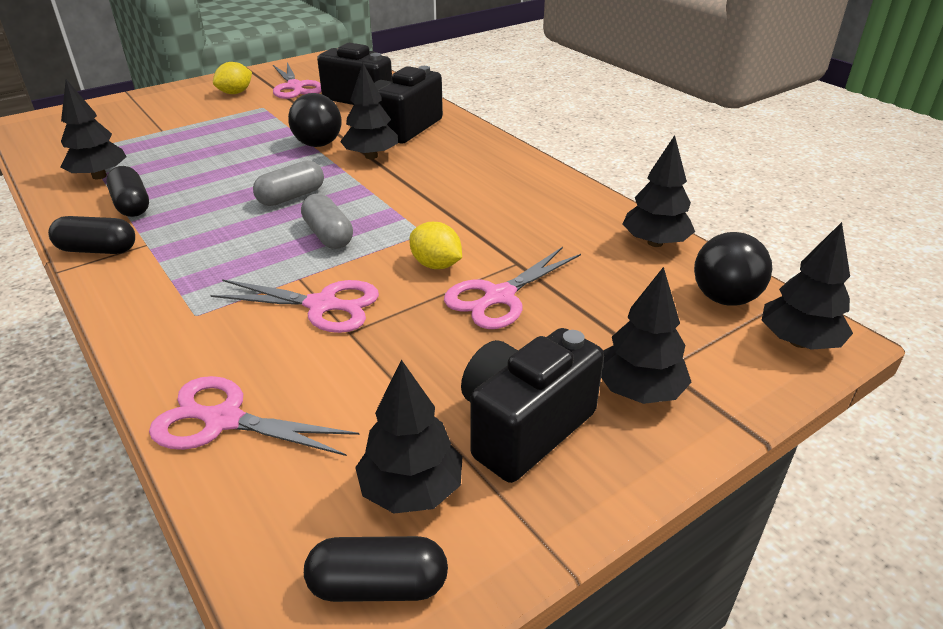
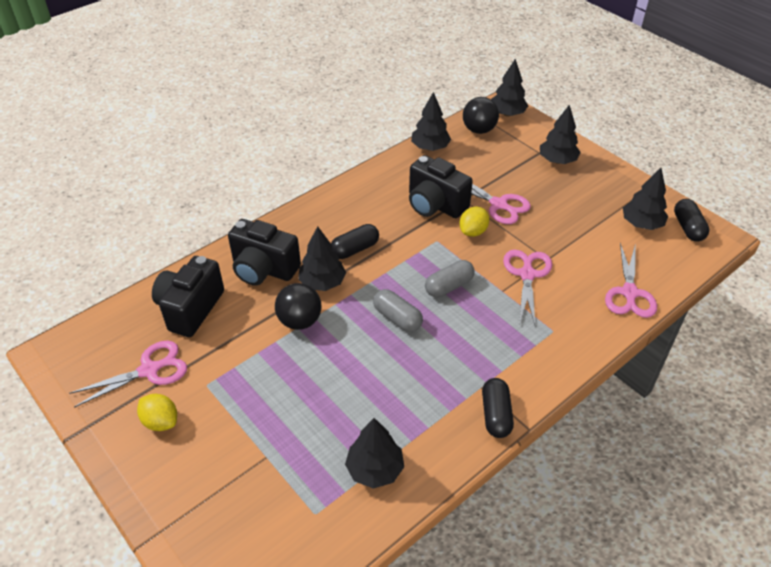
camera: 95 degrees left, 10 degrees up
(132, 205) = (425, 420): black capsule -> black capsule (355, 249)
(523, 427) = (593, 194): black camera -> black camera (435, 205)

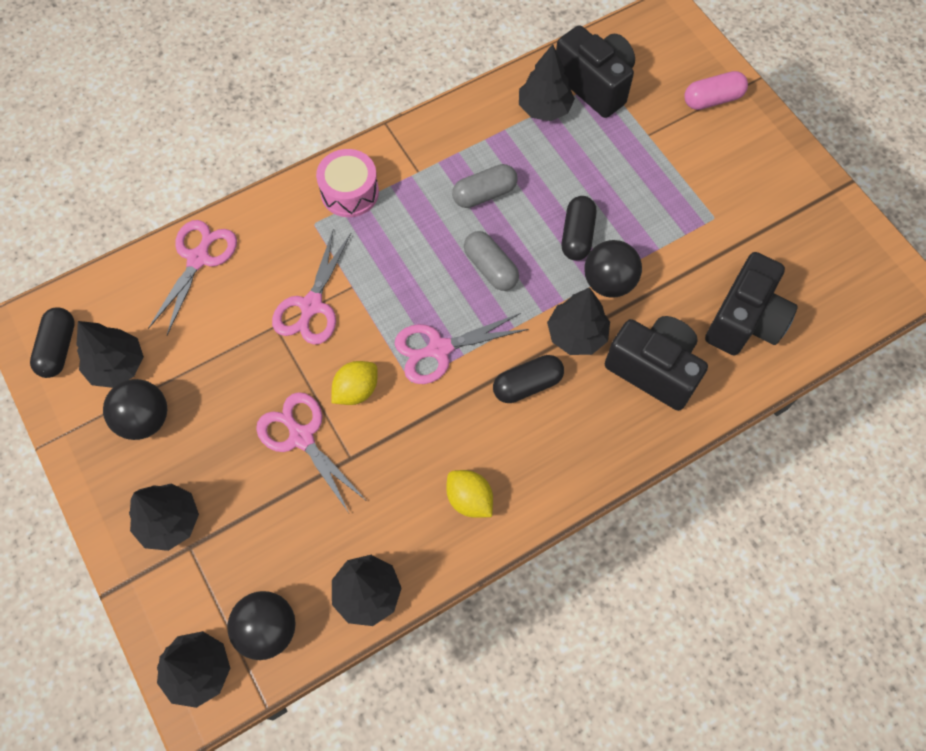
camera: 170 degrees left, 20 degrees up
(149, 370) = (781, 244): pink scissors -> pink scissors (439, 349)
(161, 421) = (758, 184): yellow lemon -> yellow lemon (469, 499)
(195, 509) = (712, 99): none -> pink capsule
(435, 205) = (395, 452): black camera -> black camera (595, 85)
(449, 286) = (416, 304): grey capsule -> grey capsule (484, 194)
(496, 414) = (413, 141): black capsule -> black capsule (577, 235)
(534, 360) = (349, 192): none -> pink drum
(603, 200) = (145, 419): none -> black ball

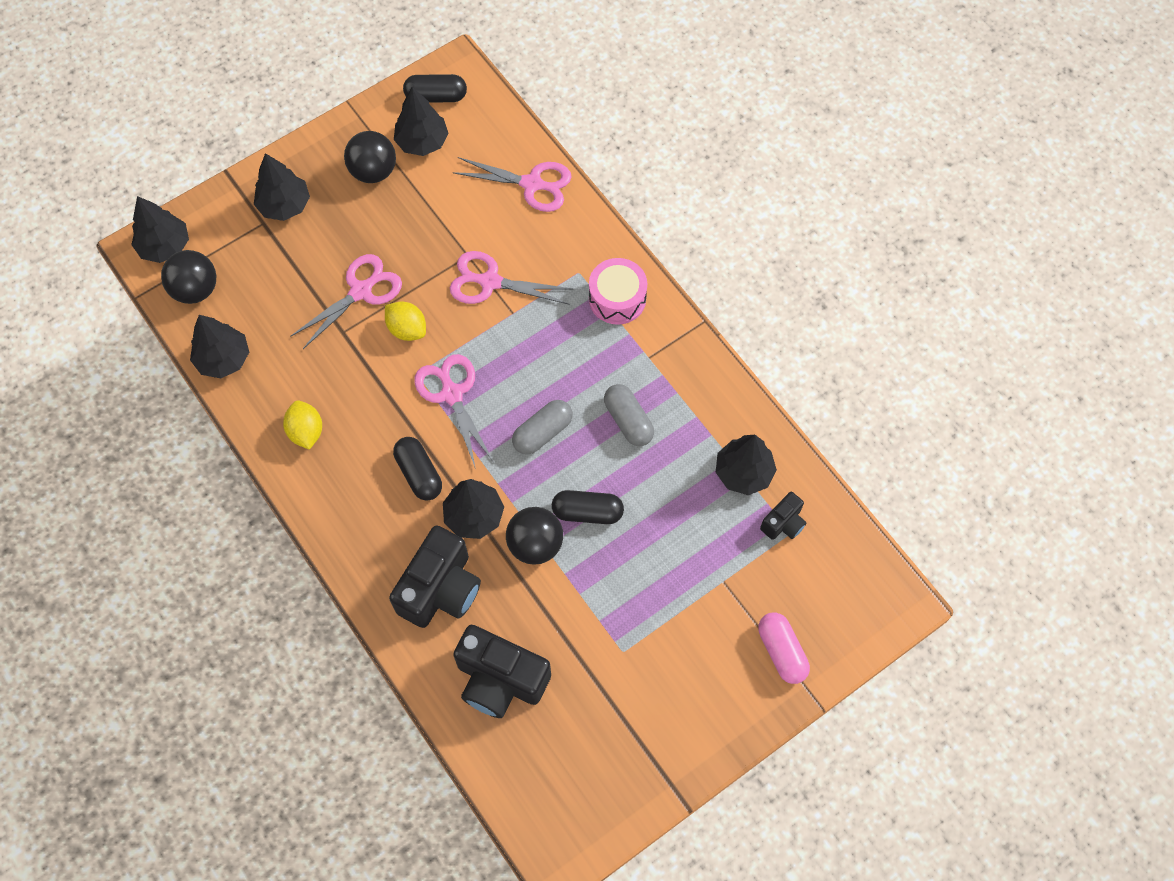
camera: 85 degrees right, 0 degrees up
(469, 499) = (306, 431): yellow lemon -> yellow lemon turned 60 degrees counterclockwise
(595, 85) = (783, 523): black camera -> black camera, size x0.51

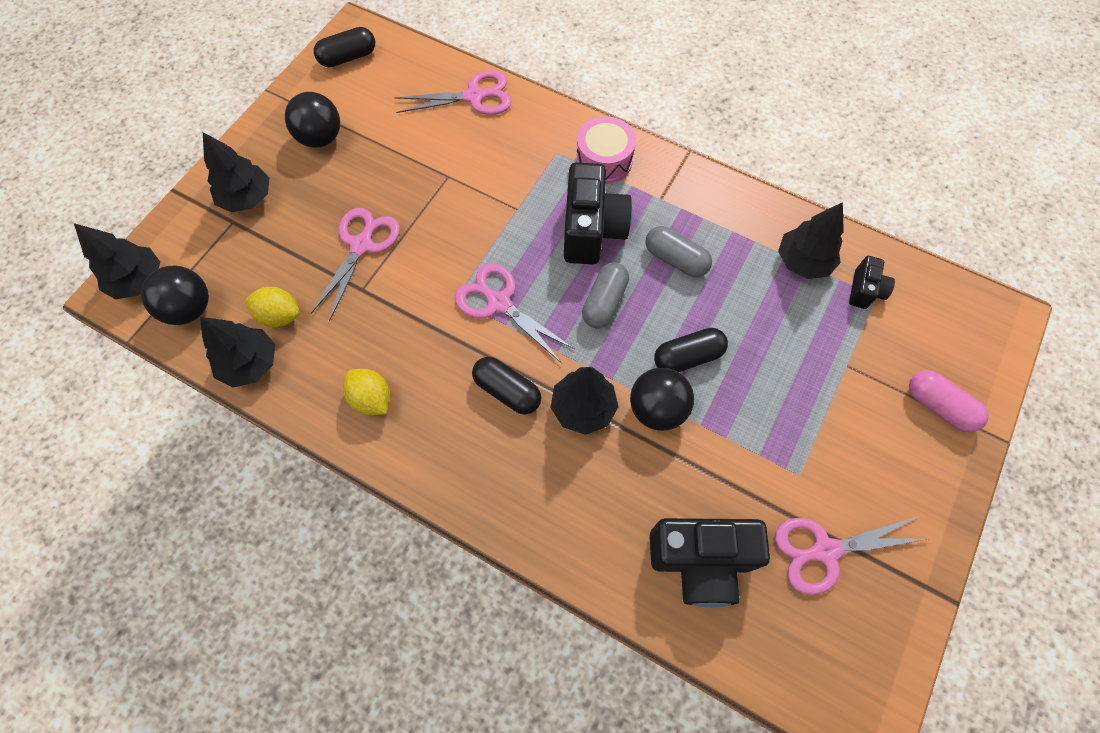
camera: 25 degrees left, 0 degrees up
(407, 329) = (424, 262): yellow lemon -> yellow lemon (280, 316)
(422, 142) = (354, 98): black tree -> none
(440, 589) = (590, 496): black camera -> black camera (592, 230)
(490, 282) = (481, 190): pink scissors -> pink scissors (825, 551)

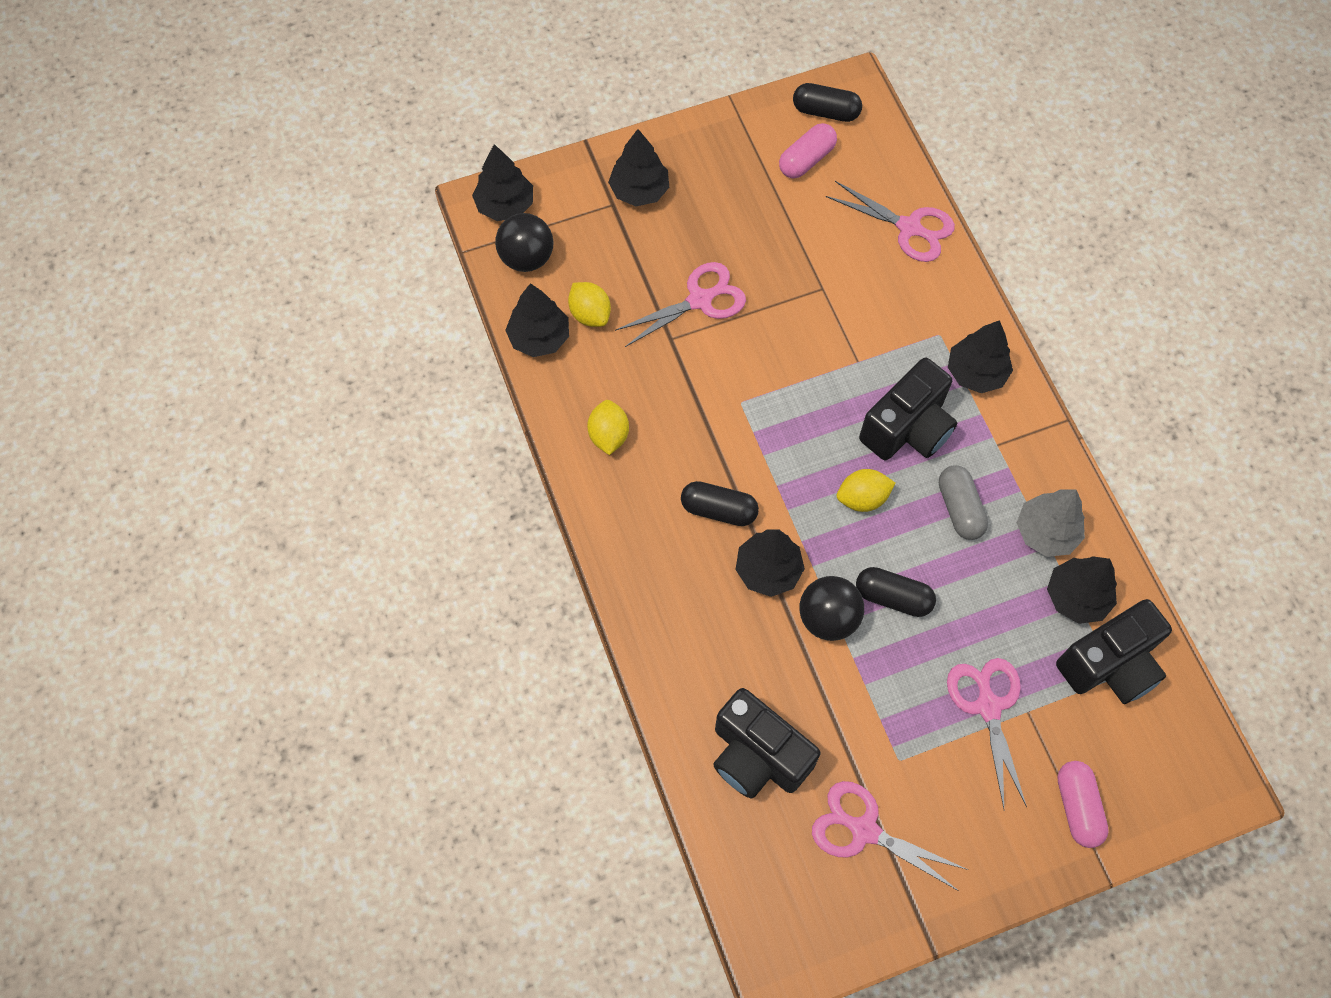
camera: 40 degrees right, 0 degrees up
(321, 138) = (741, 176): black ball -> none
(361, 97) = (806, 160): none -> pink capsule
(499, 303) = (773, 433): pink scissors -> pink scissors (988, 707)
(507, 391) = (719, 510): black capsule -> black capsule turned 60 degrees counterclockwise
(604, 161) = (976, 373): pink drum -> black tree
(604, 302) = (862, 498): grey capsule -> yellow lemon
(744, 233) = (1046, 532): none -> grey tree
(865, 290) = (1110, 664): black camera -> black camera, size x1.96

